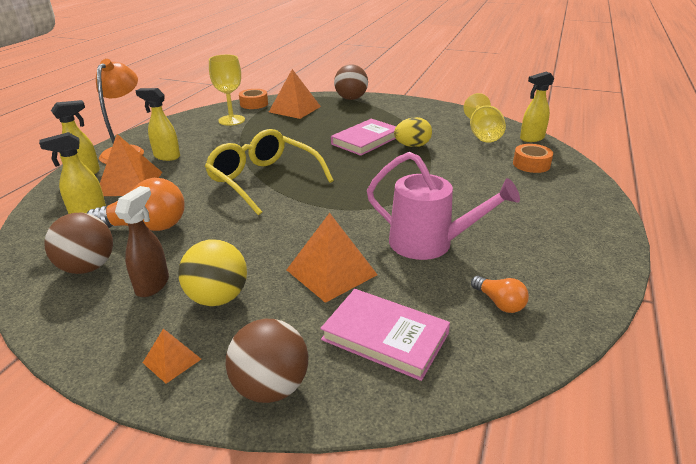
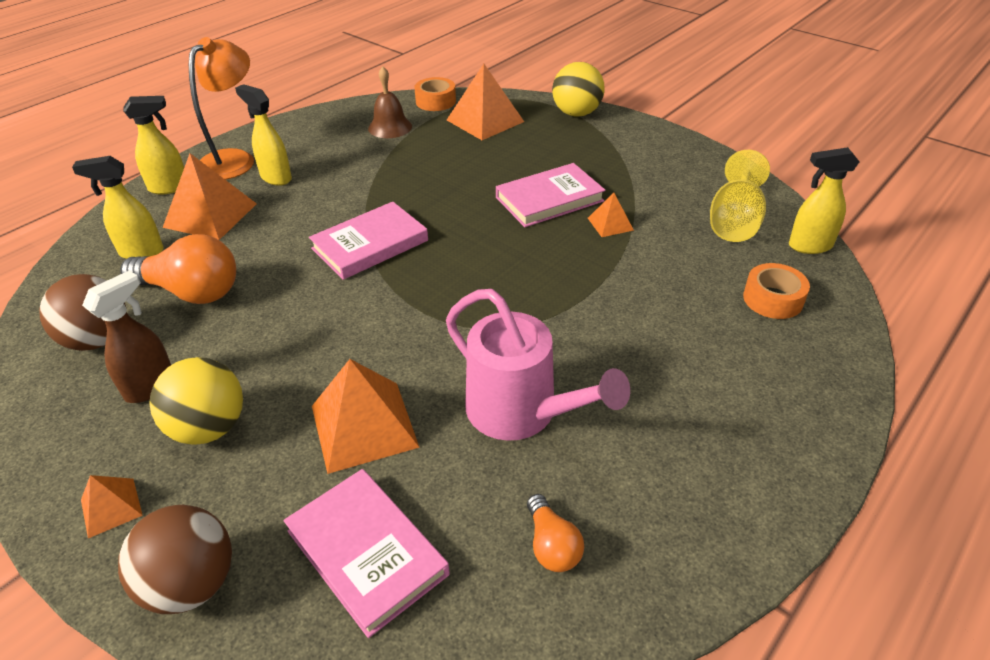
camera: 20 degrees right, 10 degrees up
(231, 120) = (390, 127): yellow goblet -> brown bell
(263, 180) = (370, 244): yellow glasses -> pink book
(351, 98) = (576, 113): brown ball -> yellow ball
(412, 146) = (610, 224): yellow egg -> orange pyramid

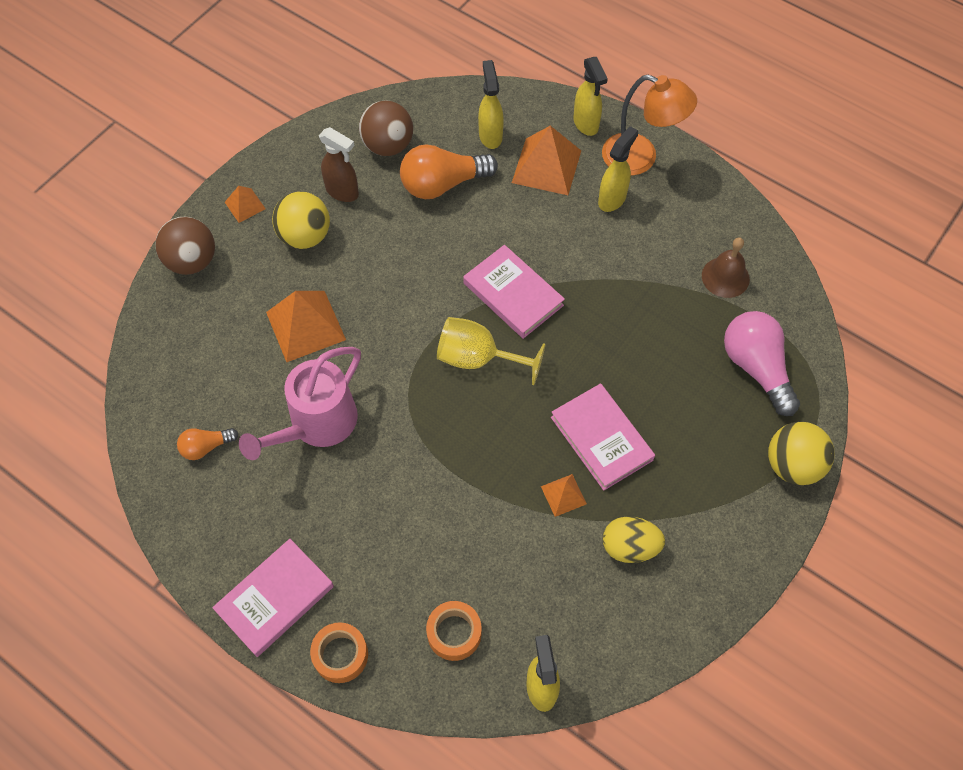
camera: 85 degrees right, 20 degrees up
(191, 292) = (443, 184): orange light bulb -> orange light bulb turned 60 degrees clockwise
(366, 552) = (207, 344): pink book -> pink book (275, 598)
(435, 101) = (794, 313): orange tape -> orange tape (340, 655)
(485, 121) = (756, 368): orange pyramid -> pink light bulb
(659, 191) = (629, 547): none -> yellow egg
(734, 221) = (579, 618): yellow goblet -> yellow goblet (478, 359)

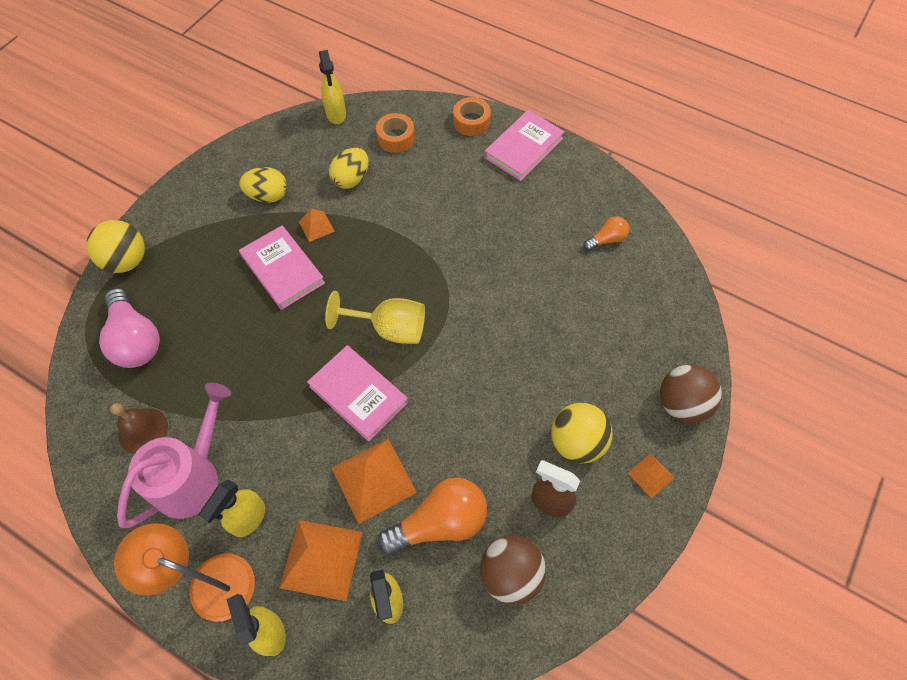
camera: 175 degrees right, 0 degrees up
(305, 325) = (552, 347): orange pyramid -> orange pyramid (373, 480)
(316, 425) = (521, 263): pink watering can -> pink watering can (193, 476)
(519, 565) = (351, 179): none -> yellow egg

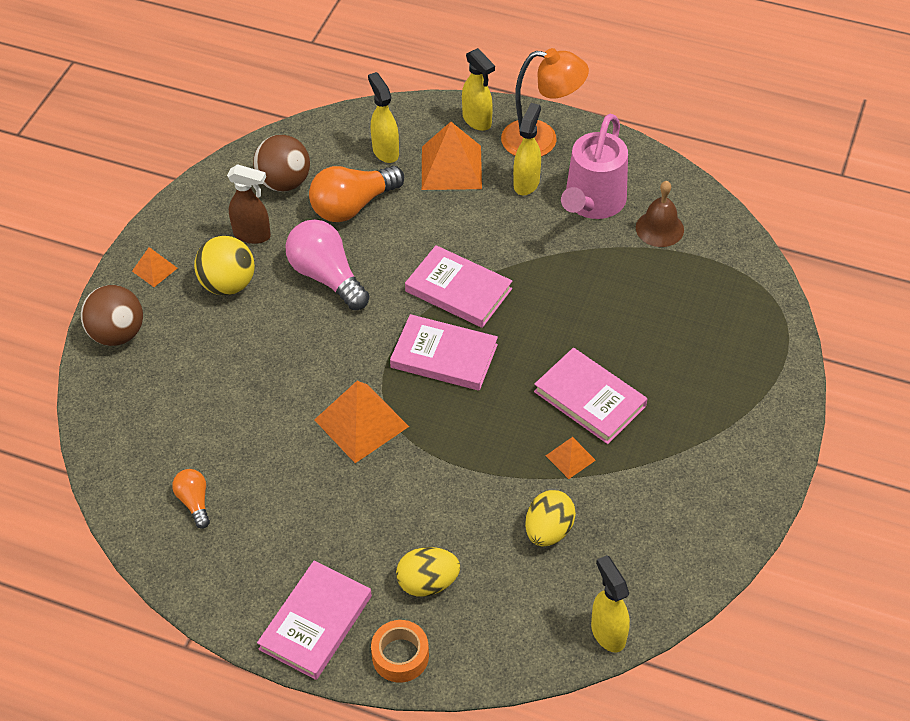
camera: 170 degrees right, 10 degrees down
(127, 261) = (779, 378): yellow ball -> none
(135, 339) = (716, 302): pink light bulb -> pink light bulb (327, 276)
(268, 196) = (650, 488): yellow egg -> yellow egg (428, 583)
(373, 480) = (422, 226): orange pyramid -> orange pyramid (361, 423)
(389, 328) = (444, 356): yellow goblet -> pink book
(396, 138) = (506, 607): orange tape -> none
(606, 240) = (194, 502): orange light bulb -> orange light bulb turned 105 degrees clockwise

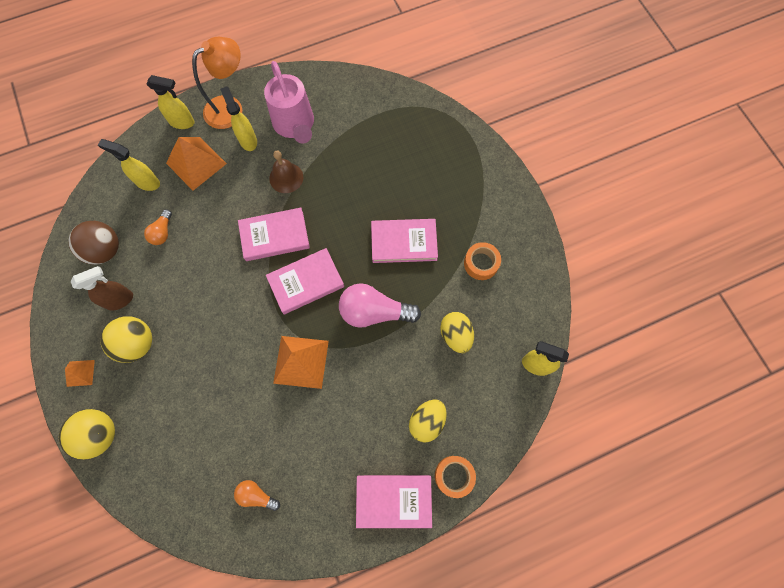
camera: 45 degrees left, 20 degrees up
(117, 334) = (100, 434): brown ball -> yellow ball
(315, 622) = (393, 500): pink book -> pink book turned 75 degrees counterclockwise
(327, 276) = (192, 289): pink light bulb -> pink light bulb (374, 312)
(353, 206) = (162, 232): orange light bulb -> orange light bulb, size x0.53
(570, 457) = (426, 284): orange pyramid -> none
(655, 486) = (481, 263): none -> orange tape
(659, 228) = (344, 113): brown bell -> brown bell (286, 177)

